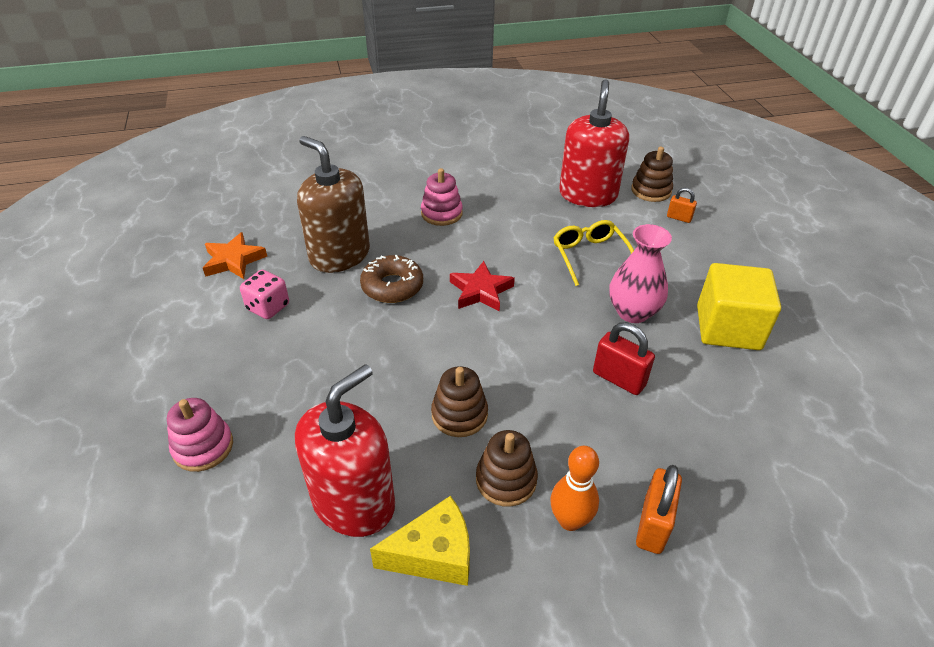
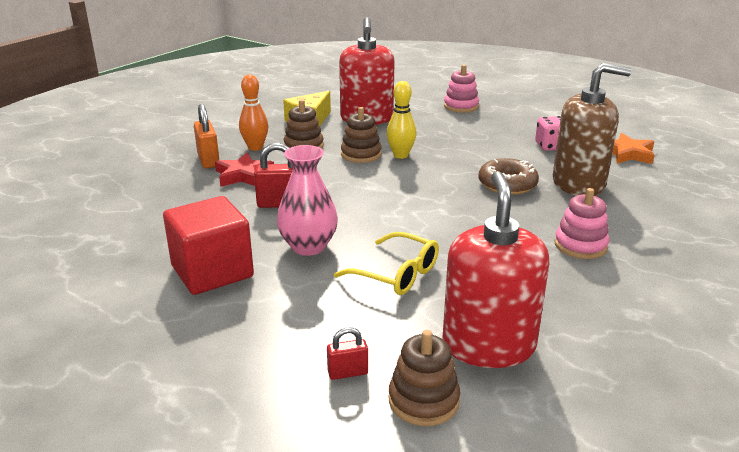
camera: 140 degrees right, 15 degrees down
(421, 385) = (400, 155): none -> yellow bowling pin
(480, 291) = (445, 208): red star -> red star (243, 175)
(588, 195) = (488, 345): red soap dispenser -> red soap dispenser turned 150 degrees counterclockwise
(679, 218) = (347, 373): orange padlock -> red padlock
(728, 328) = (212, 271): yellow cube -> red cube

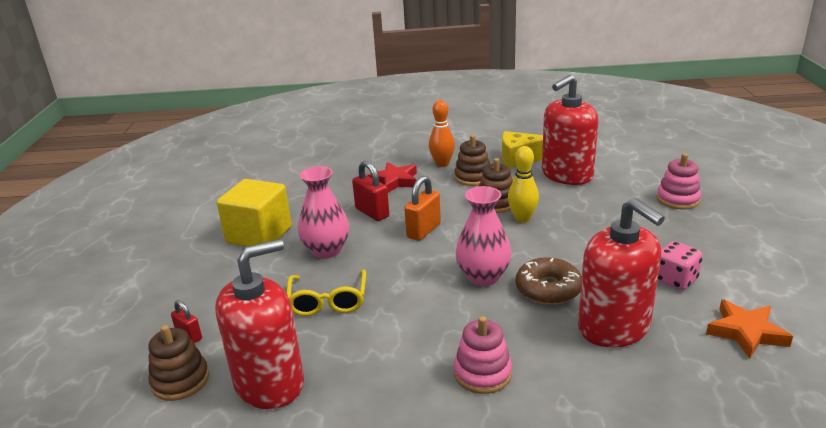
camera: 55 degrees right, 0 degrees up
(208, 160) = (398, 161): orange padlock -> orange padlock (424, 230)
(212, 271) = (259, 235): red cube -> yellow cube
(458, 199) = (483, 277): none -> pink vase
(578, 184) = (614, 327): brown soap dispenser -> red soap dispenser

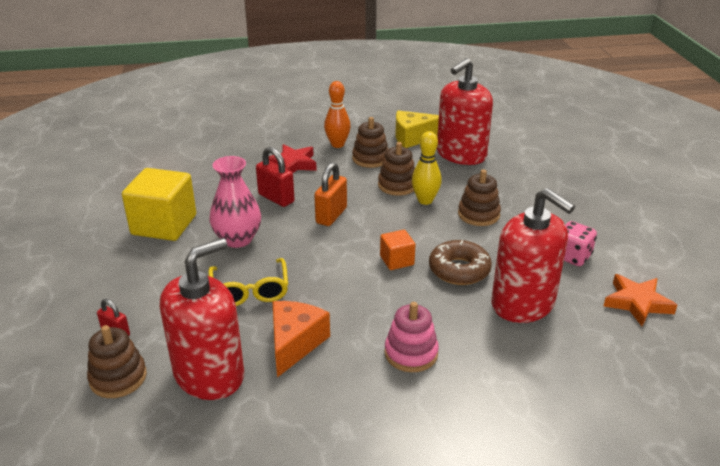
camera: 10 degrees left, 5 degrees up
(362, 356) = (295, 343): none -> orange cheese
(483, 277) = (397, 260): pink vase -> orange cube
(577, 234) = (478, 214): none -> brown stacking toy
(677, 199) = (566, 178): pink stacking toy -> none

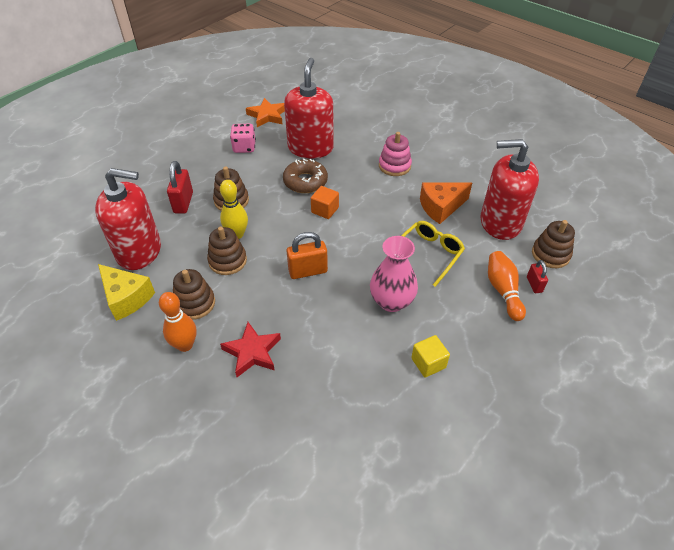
camera: 130 degrees left, 15 degrees up
(145, 307) = (503, 291): none -> orange bowling pin
(164, 225) = (428, 363): yellow cube -> yellow cube, size x0.50
(276, 198) = (318, 321): red padlock -> red padlock (183, 202)

